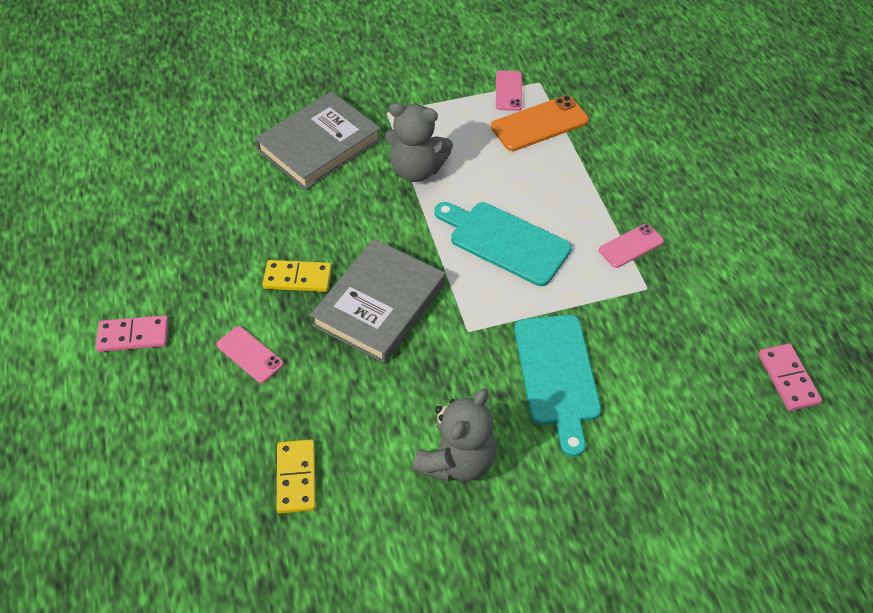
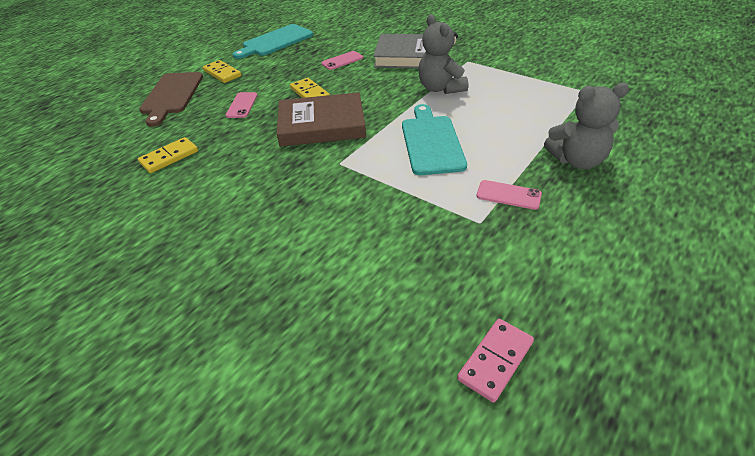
camera: 55 degrees right, 10 degrees down
(130, 416) = (172, 95): none -> brown cutting board
(133, 335) = (222, 73): pink domino -> yellow domino
(379, 305) = (322, 124): grey book -> brown book
(457, 460) = (229, 208): grey teddy bear -> grey teddy bear (577, 161)
(508, 91) = (557, 85): pink phone -> pink phone (342, 61)
(539, 124) = (552, 108): orange phone -> none
(557, 375) = (344, 217): turquoise cutting board -> turquoise cutting board (275, 41)

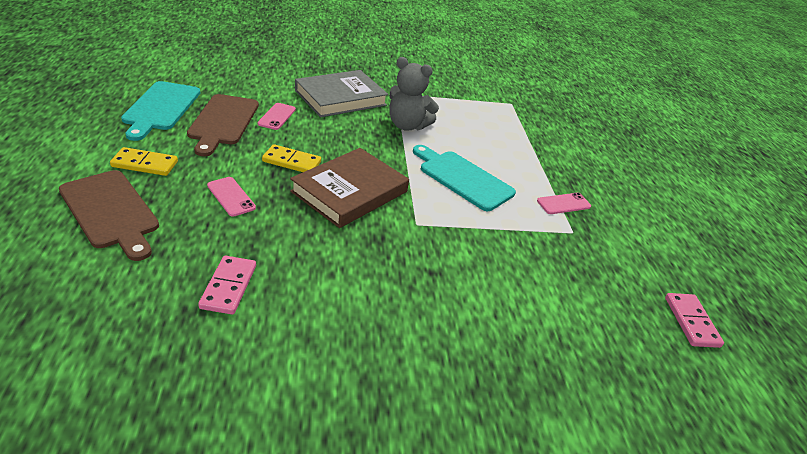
camera: 50 degrees left, 5 degrees down
(169, 157) = (228, 287): yellow domino -> pink domino
(301, 57) = (223, 122): none -> brown cutting board
(577, 161) = (569, 162): grey teddy bear -> none

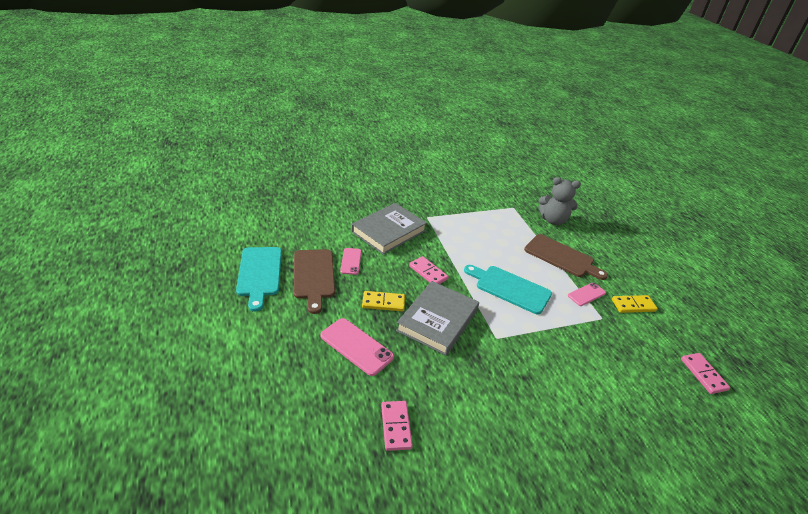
camera: 10 degrees left, 0 degrees up
(111, 211) = (277, 382): brown cutting board -> brown cutting board (561, 257)
(145, 164) = (278, 332): yellow domino -> yellow domino (633, 305)
(231, 196) = (356, 346): pink phone -> pink phone, size x1.62
(350, 191) = (437, 320): brown book -> grey book
(365, 144) = (428, 273): none -> pink domino
(407, 125) = (449, 247): grey teddy bear -> grey teddy bear (553, 220)

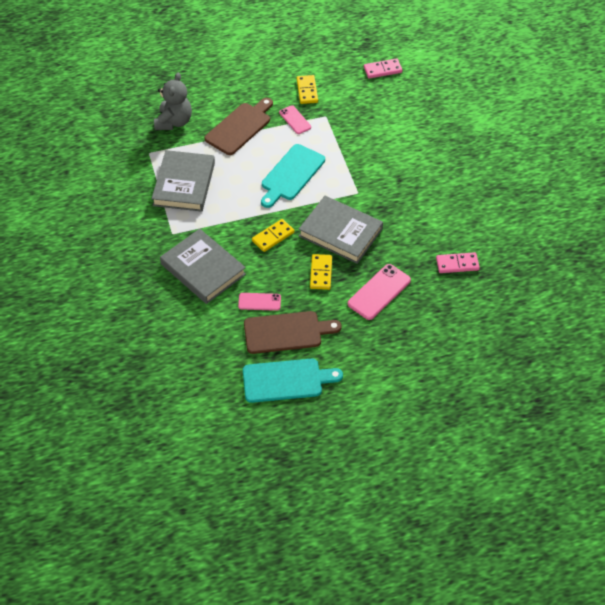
camera: 85 degrees left, 15 degrees up
(428, 273) = (273, 237): pink domino -> yellow domino
(482, 224) = (184, 184): none -> grey book

